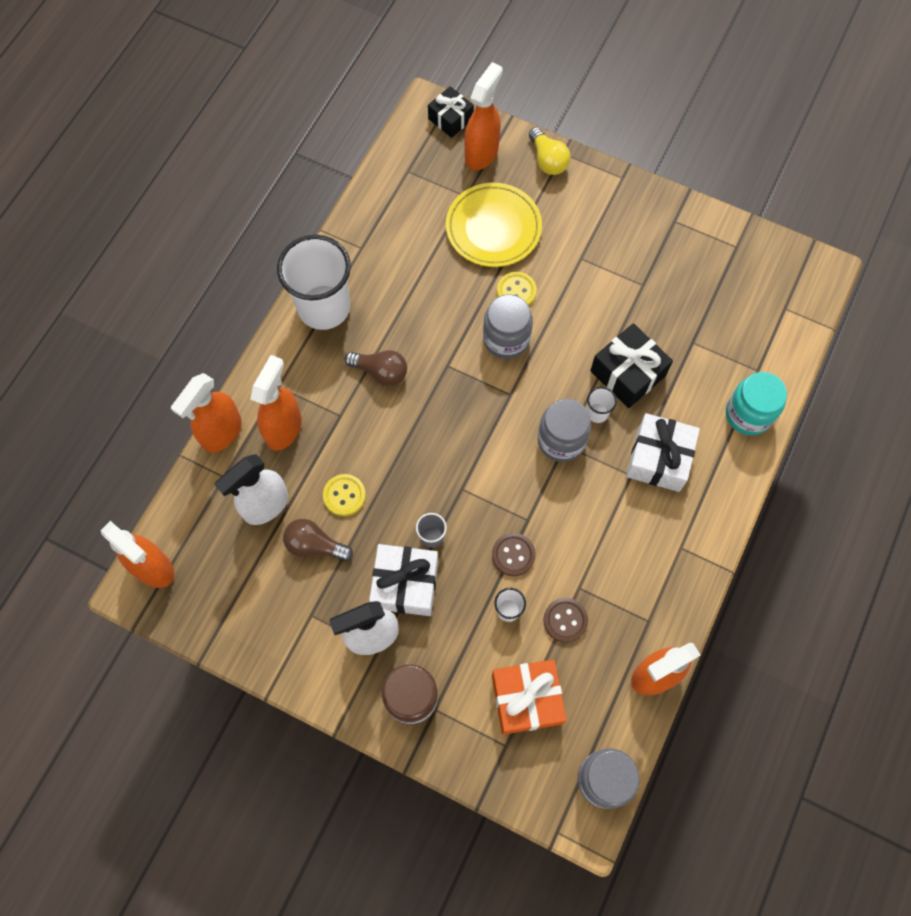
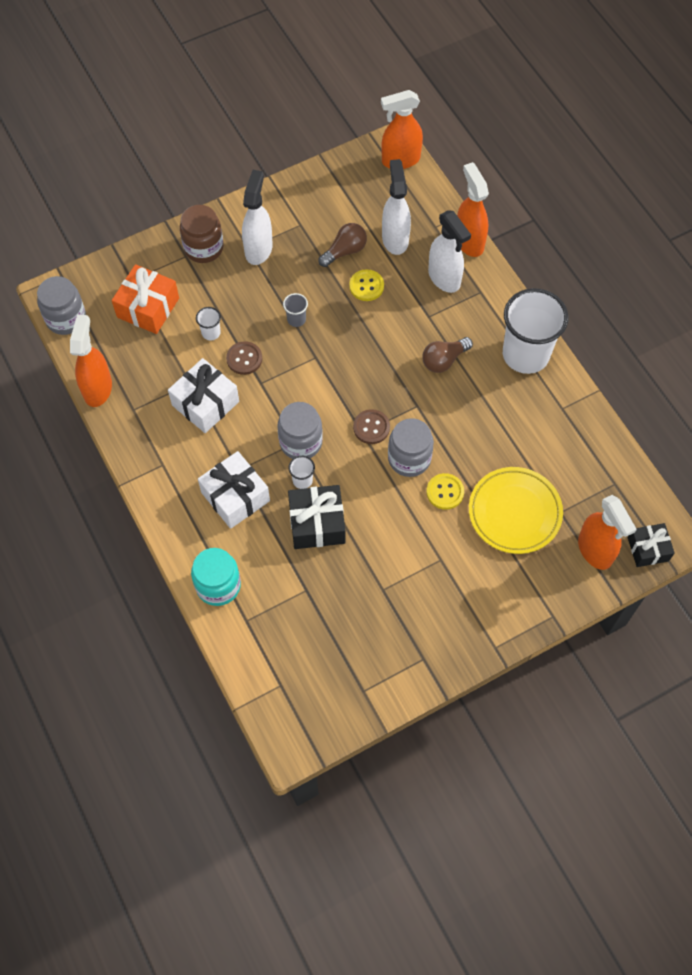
camera: 125 degrees right, 5 degrees down
(284, 428) = (444, 278): orange spray bottle -> white spray bottle
(405, 584) = (277, 285): white gift -> white gift (205, 403)
(548, 160) = (553, 598): yellow light bulb -> none
(565, 620) = (176, 361): brown button -> brown button (371, 427)

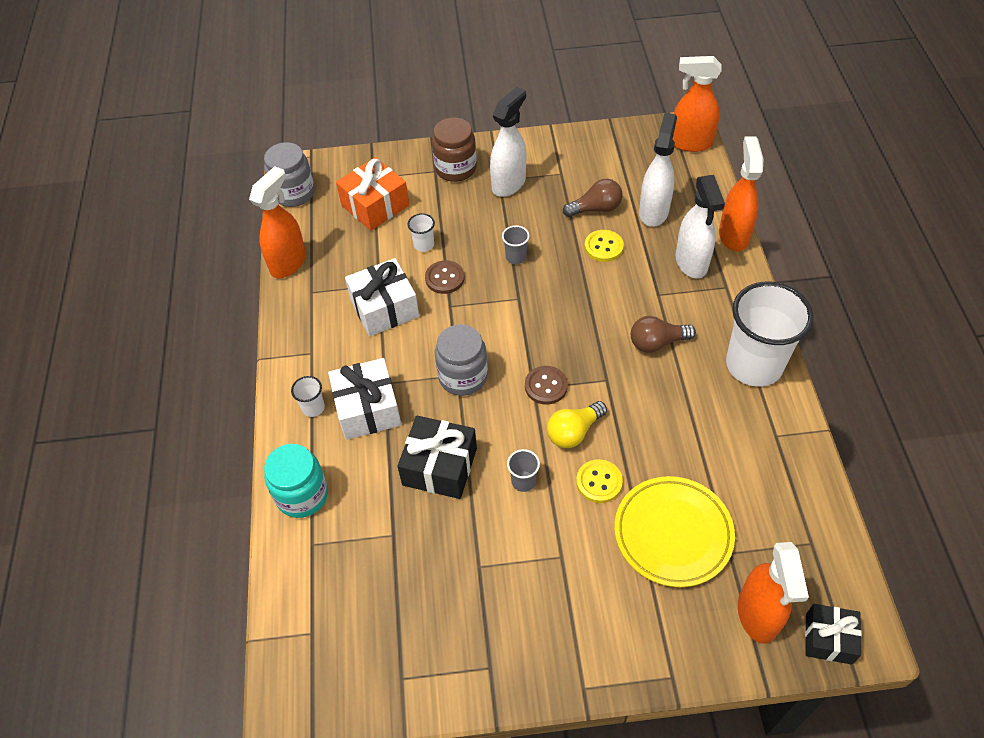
camera: 25 degrees right, 10 degrees down
(302, 480) = (446, 416): white cup -> white cup (313, 407)
(387, 512) = (523, 481): none -> grey cup
(409, 458) = (573, 432): grey jar -> yellow light bulb

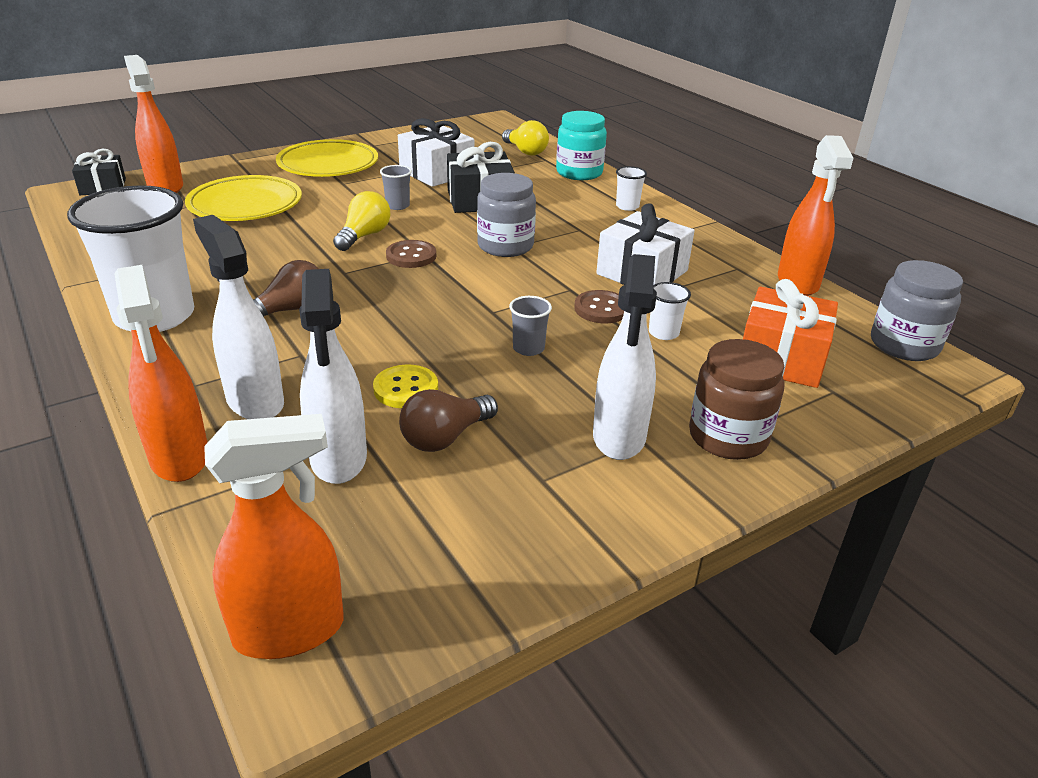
camera: 150 degrees right, 20 degrees down
(319, 575) = (525, 151): none -> yellow light bulb
(367, 409) = (578, 214): white gift -> white gift (437, 172)
(564, 616) = (328, 165): none -> yellow plate
(599, 482) = (325, 216): yellow button -> none

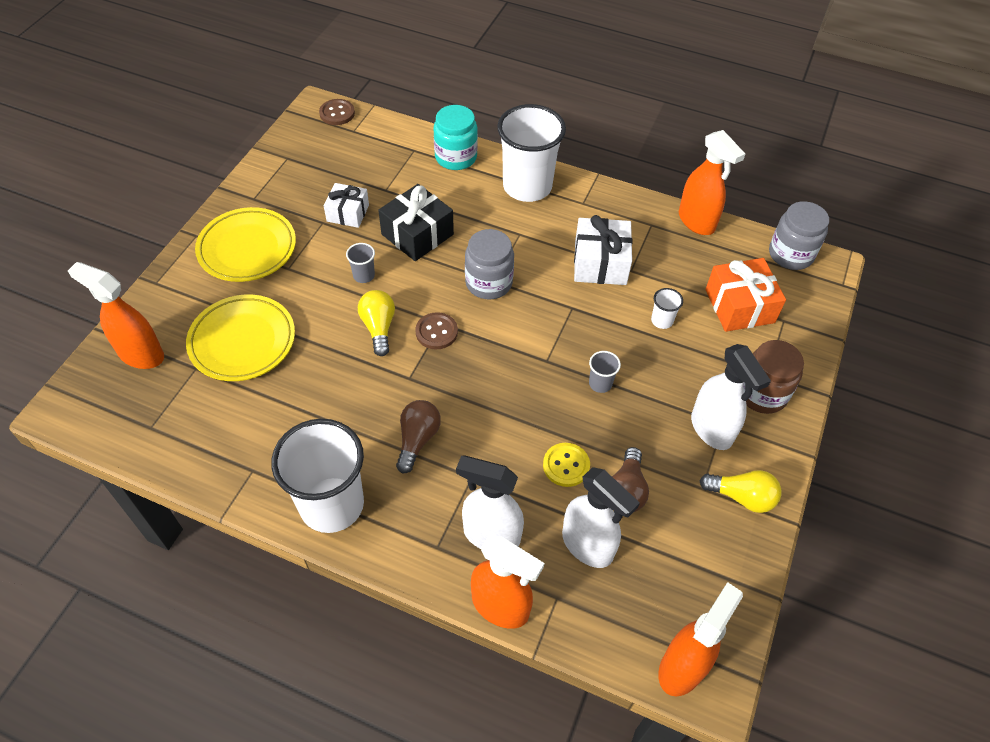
camera: 35 degrees left, 20 degrees up
(103, 187) = (84, 386): black gift -> none
(437, 172) = (348, 213): white gift -> white gift, size x0.66
(525, 151) = (388, 146): yellow light bulb -> yellow light bulb (742, 497)
(601, 309) = (608, 318): brown button -> brown button (337, 113)
(627, 206) = (527, 186): white cup -> white cup, size x2.48

